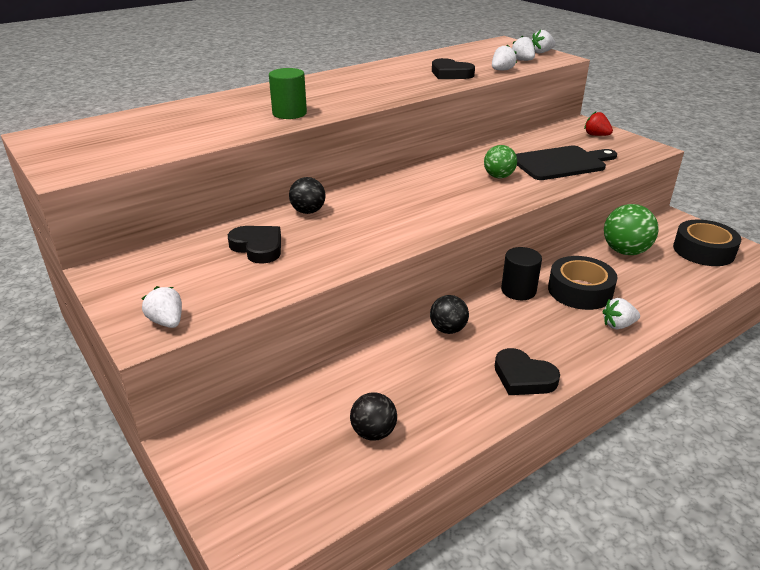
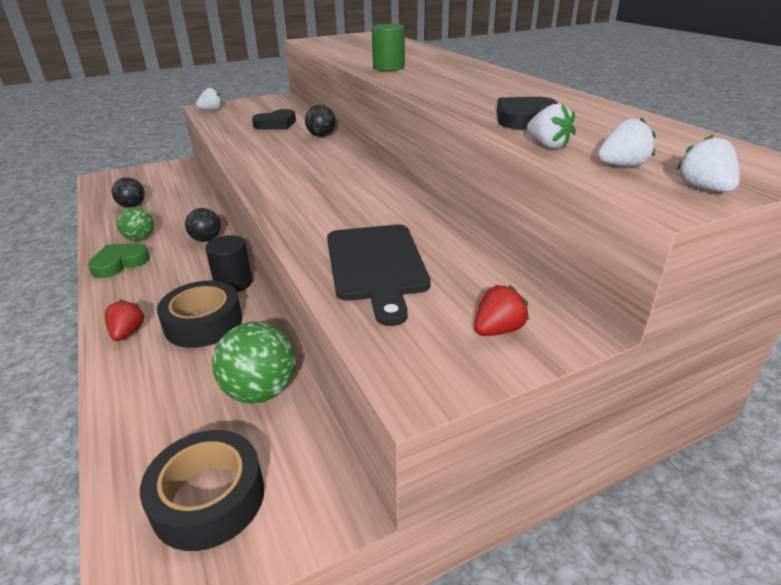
camera: 100 degrees right, 0 degrees up
(498, 176) = (351, 215): green ball -> green ball (140, 238)
(523, 377) = (119, 263): black heart -> green heart
(618, 325) = (128, 333): white strawberry -> red strawberry

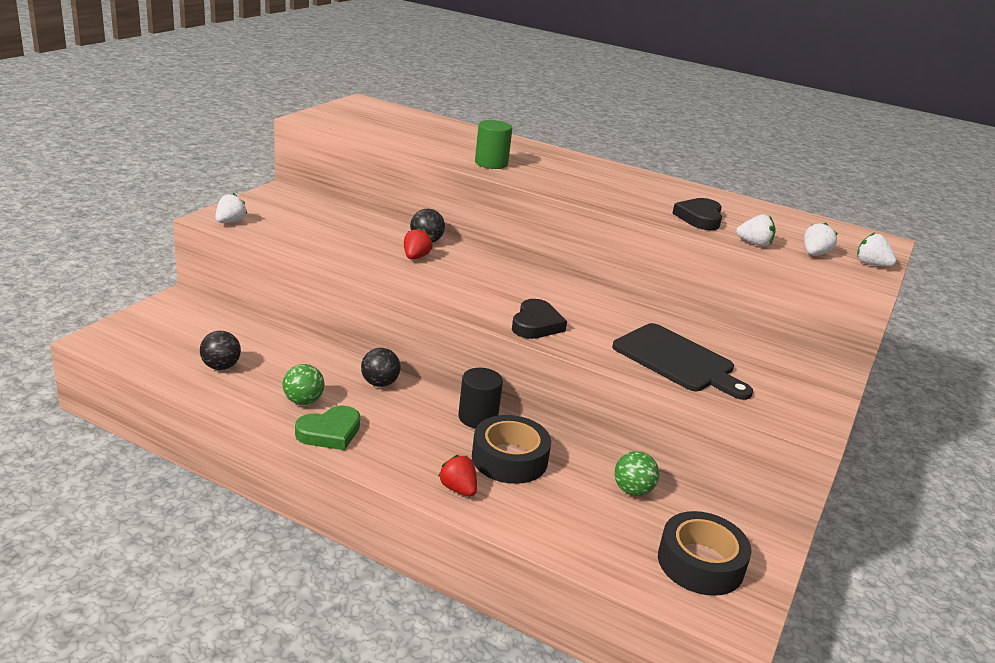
camera: 40 degrees left, 5 degrees down
(119, 263) = (330, 432): green heart -> green heart turned 135 degrees counterclockwise
(260, 391) = (632, 490): green ball -> green ball, size x0.64
(276, 124) = (350, 232): black heart -> black heart (536, 324)
(498, 330) = (802, 383): red strawberry -> red strawberry (415, 257)

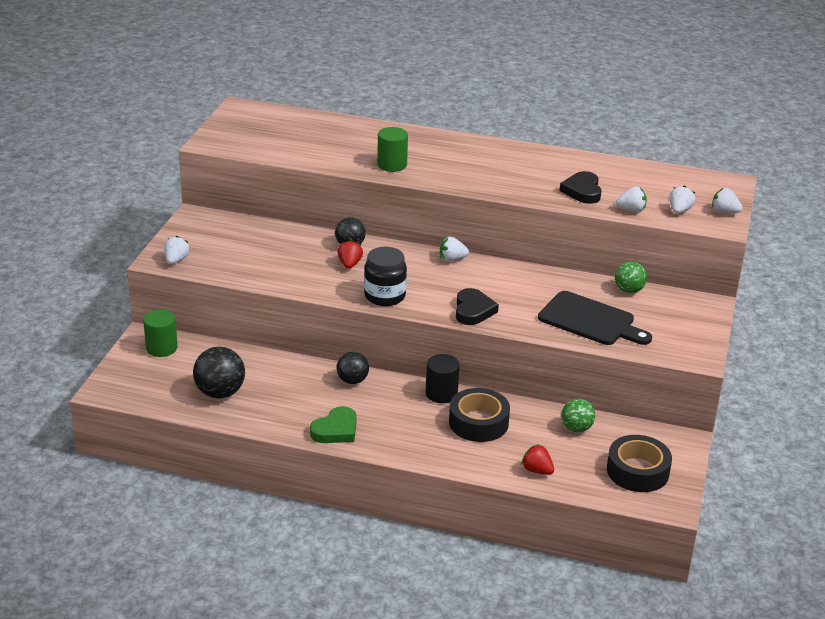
camera: 10 degrees left, 5 degrees up
(189, 312) = (161, 348): none -> green cylinder
(221, 367) = (220, 393): black ball -> black ball, size x1.56
(303, 401) = (302, 408): green ball -> green ball (629, 290)
(438, 292) = (385, 296): none -> black jar
(458, 489) = (451, 453): red strawberry -> red strawberry (537, 470)
(534, 273) = (452, 259): none -> white strawberry

